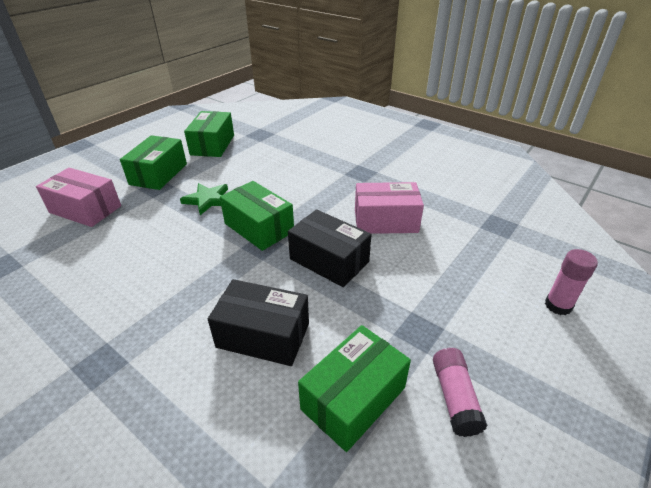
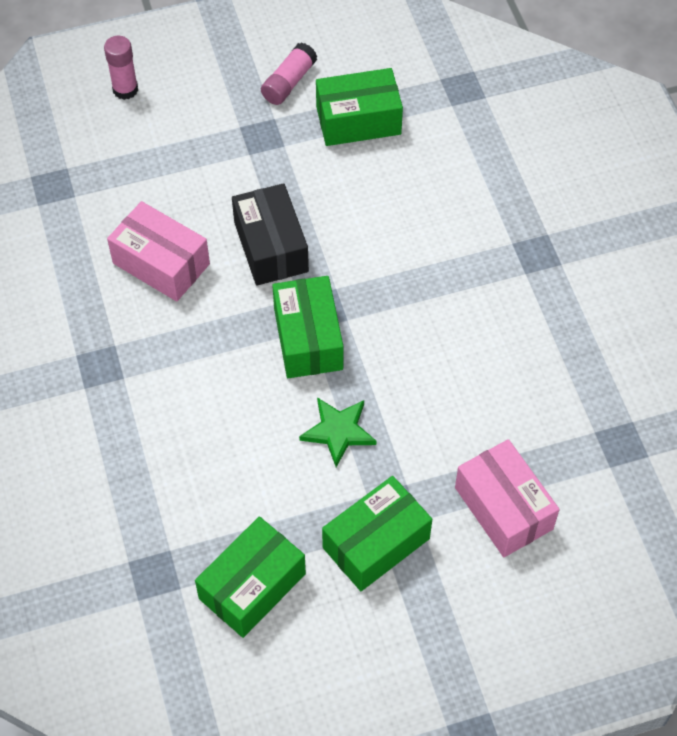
camera: 145 degrees left, 20 degrees up
(263, 335) = (390, 204): black box -> none

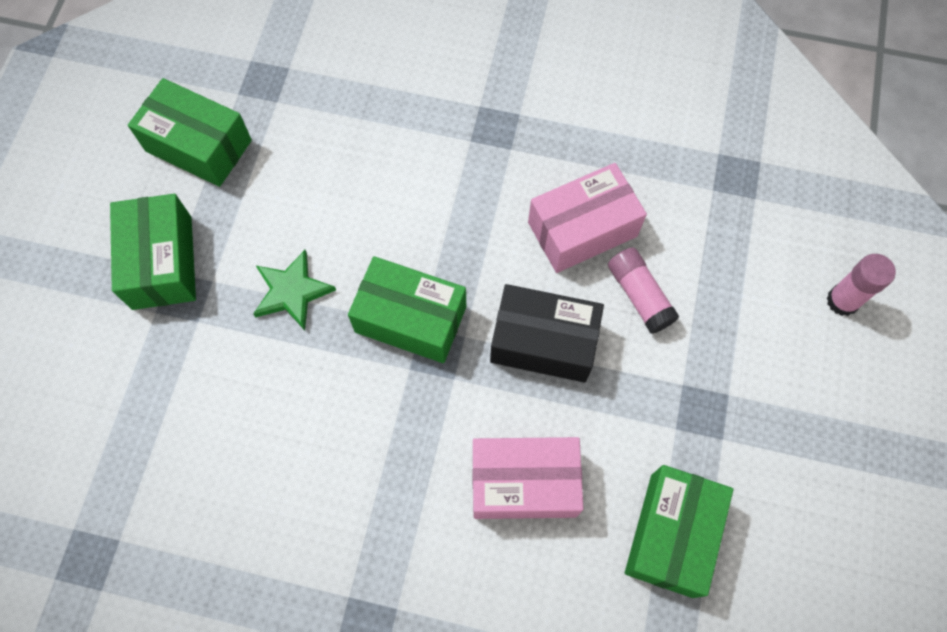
camera: 120 degrees right, 10 degrees up
(252, 586) = (198, 146): green box -> green box turned 45 degrees counterclockwise
(289, 82) = (771, 485): pink glue stick -> pink glue stick (639, 295)
(503, 508) = (110, 394): pink box -> pink box (524, 483)

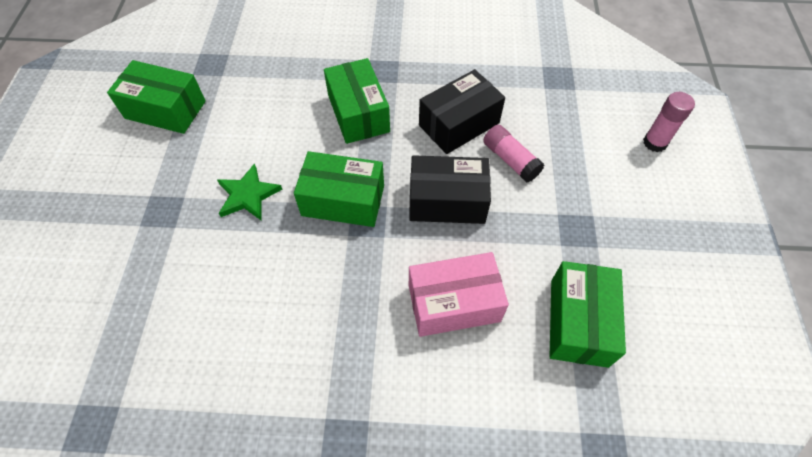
camera: 10 degrees left, 10 degrees down
(162, 262) = (143, 190): green box -> green box (358, 113)
(582, 229) = (459, 124): pink box -> black box

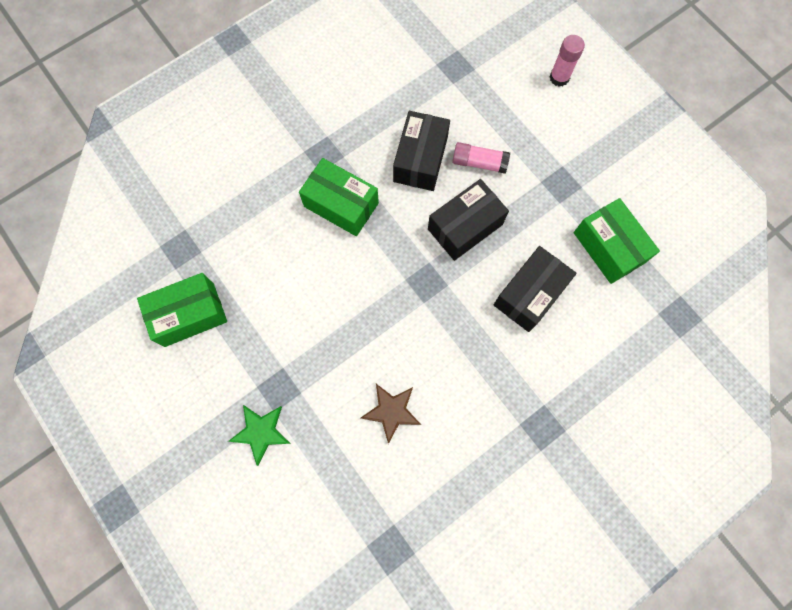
camera: 40 degrees left, 15 degrees up
(225, 303) = (391, 411): none -> brown star
(248, 195) = (327, 329): green star -> green star (261, 432)
(343, 200) = (396, 281): green box -> none
(454, 303) = (530, 294): pink box -> black box

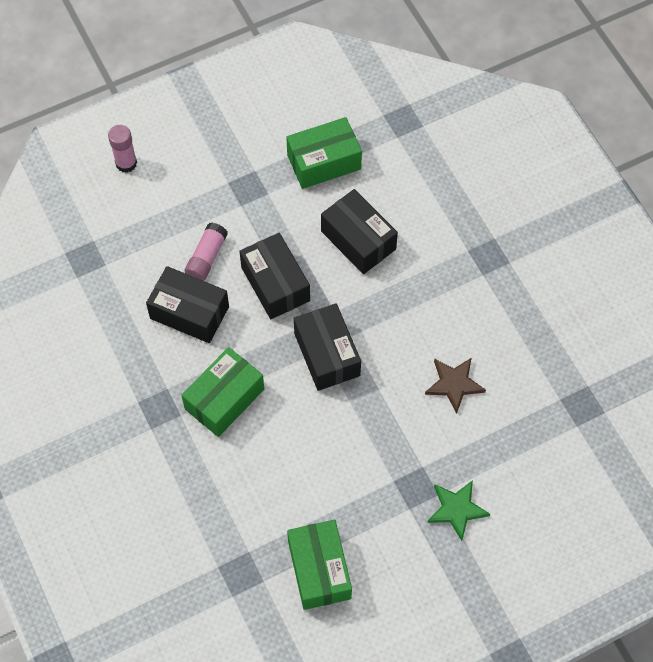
camera: 80 degrees left, 10 degrees down
(401, 285) = (327, 354): none -> black box

